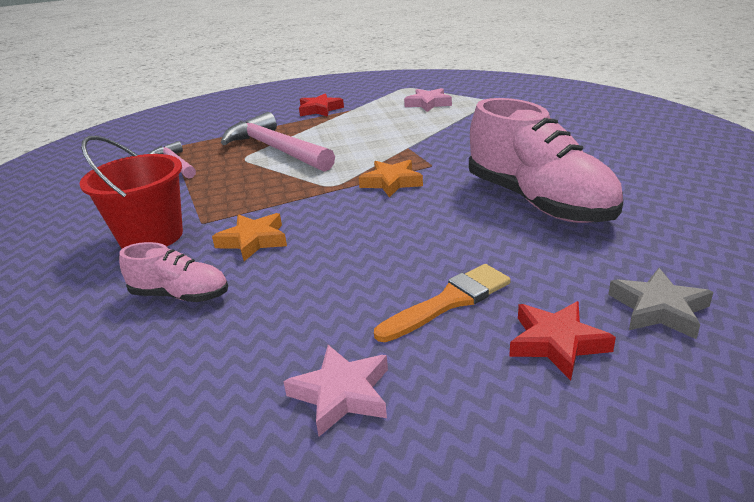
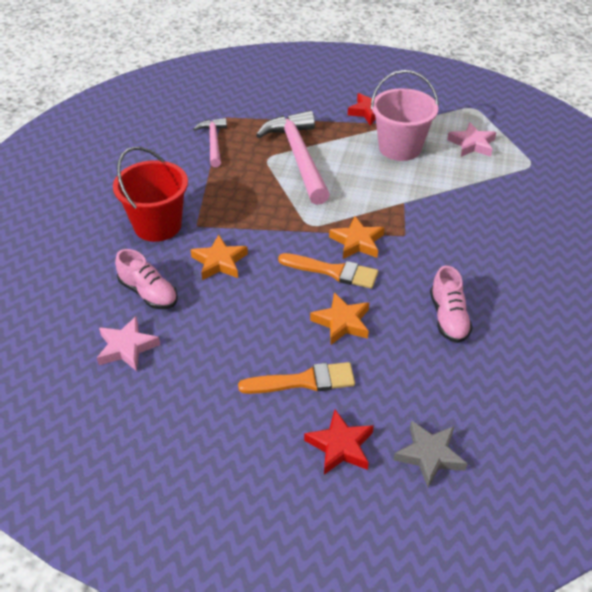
camera: 25 degrees right, 15 degrees up
(342, 394) = (193, 417): pink star -> pink star (127, 347)
(368, 120) = (400, 148): none -> pink bucket
(389, 208) = (333, 271): none -> orange brush
(438, 240) = (342, 322): none -> orange star
(538, 202) = (448, 318): pink shoe -> pink shoe, size x0.50

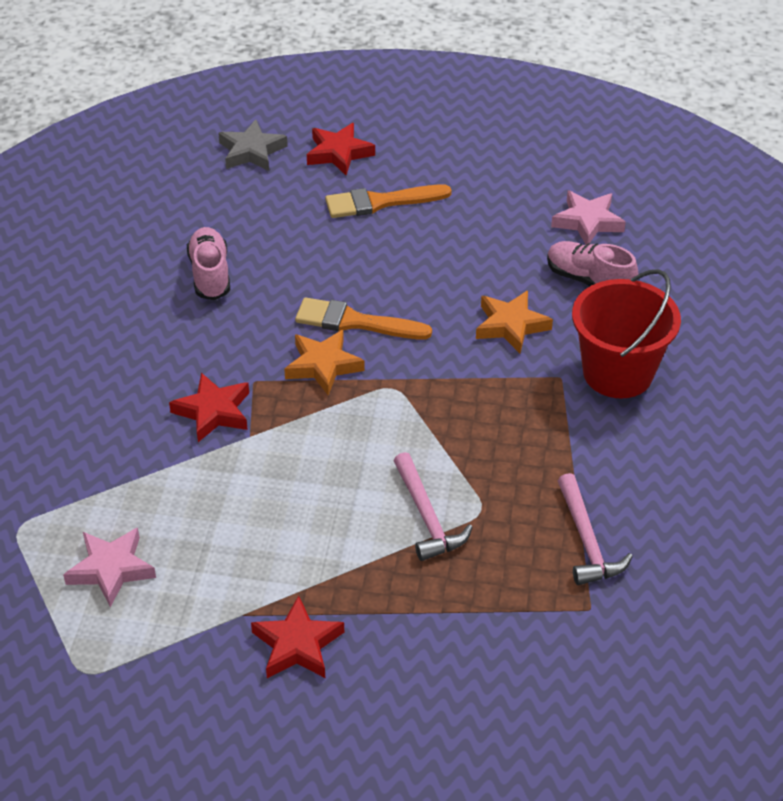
camera: 175 degrees right, 0 degrees up
(299, 157) = (426, 517): pink hammer -> pink hammer, size x0.55
(342, 322) = (341, 262): orange star -> none
(400, 148) = (246, 551): pink bucket -> none
(429, 217) = (213, 411): none -> red star

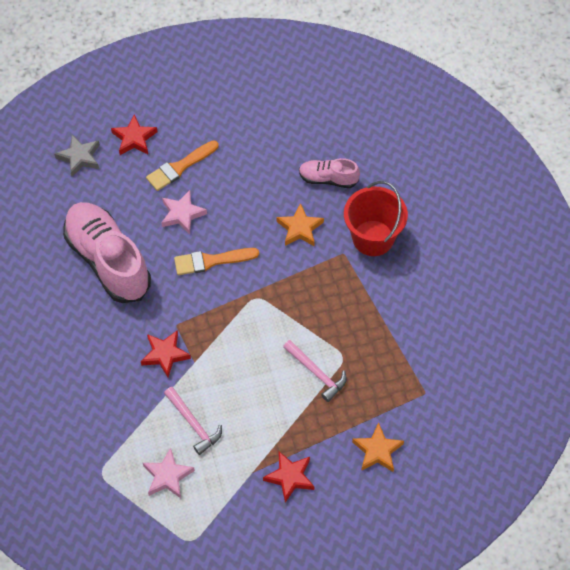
camera: 25 degrees left, 15 degrees up
(210, 274) = (108, 260): pink shoe -> pink shoe, size x2.00
(323, 366) = (209, 298): orange star -> orange star (377, 451)
(586, 541) = (405, 353): pink hammer -> pink hammer (193, 424)
(587, 222) = (307, 135): pink star -> pink star (182, 214)

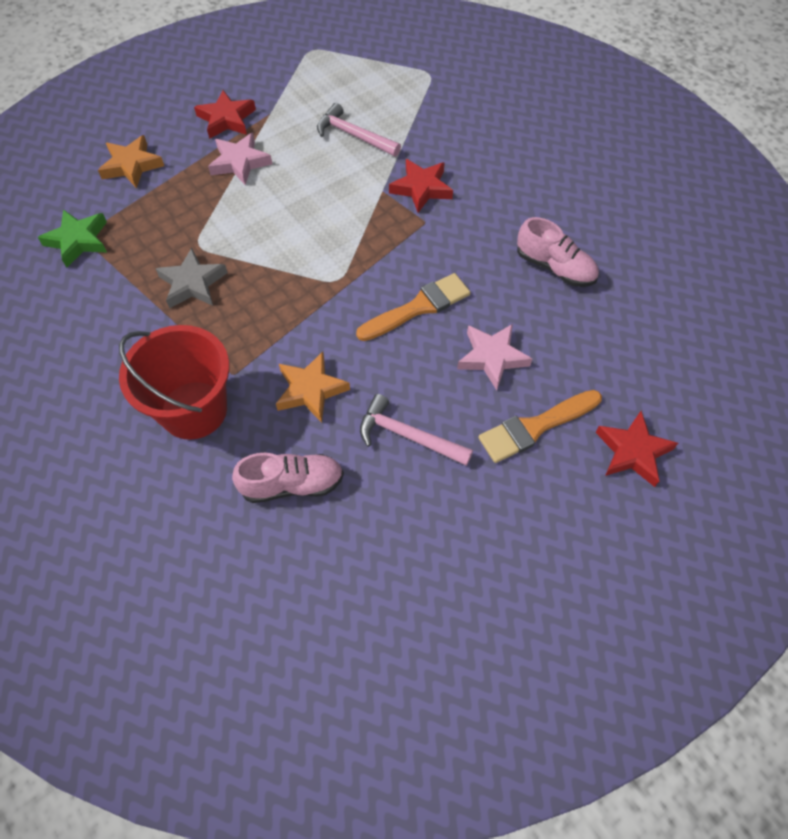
camera: 160 degrees right, 0 degrees up
(79, 157) = (691, 393): grey star -> grey star (192, 283)
(108, 260) = (555, 268): pink shoe -> pink shoe, size x0.50
(168, 476) = (359, 88): pink star -> pink star (240, 162)
(180, 167) = (535, 427): orange brush -> orange brush turned 150 degrees counterclockwise
(316, 373) = (227, 219): pink hammer -> pink hammer (408, 435)
(428, 389) = (78, 241): none -> green star

